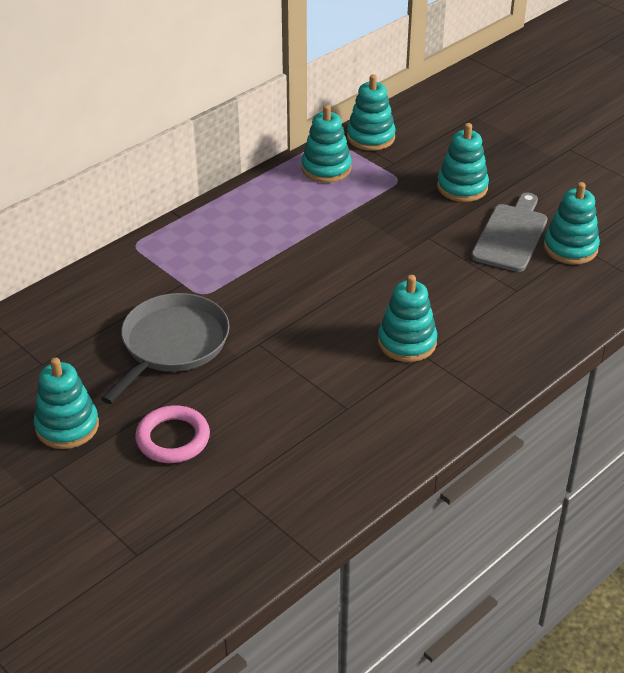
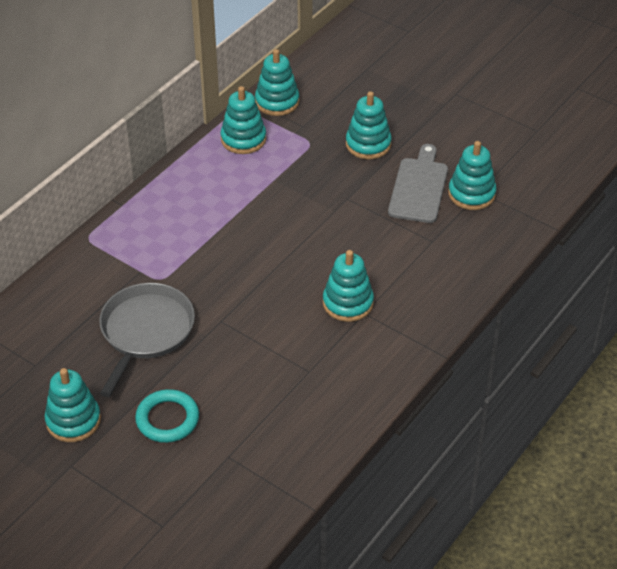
camera: 10 degrees left, 5 degrees up
(173, 438) = (167, 419): pink ring -> turquoise ring

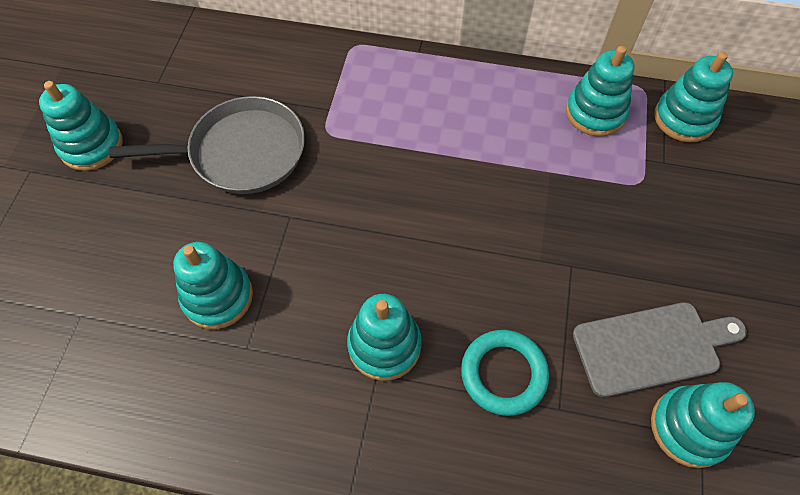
camera: 65 degrees right, 15 degrees up
(167, 419) = (119, 229): turquoise ring -> turquoise ring (503, 374)
(368, 144) = (687, 249): turquoise stacking toy -> turquoise stacking toy (218, 297)

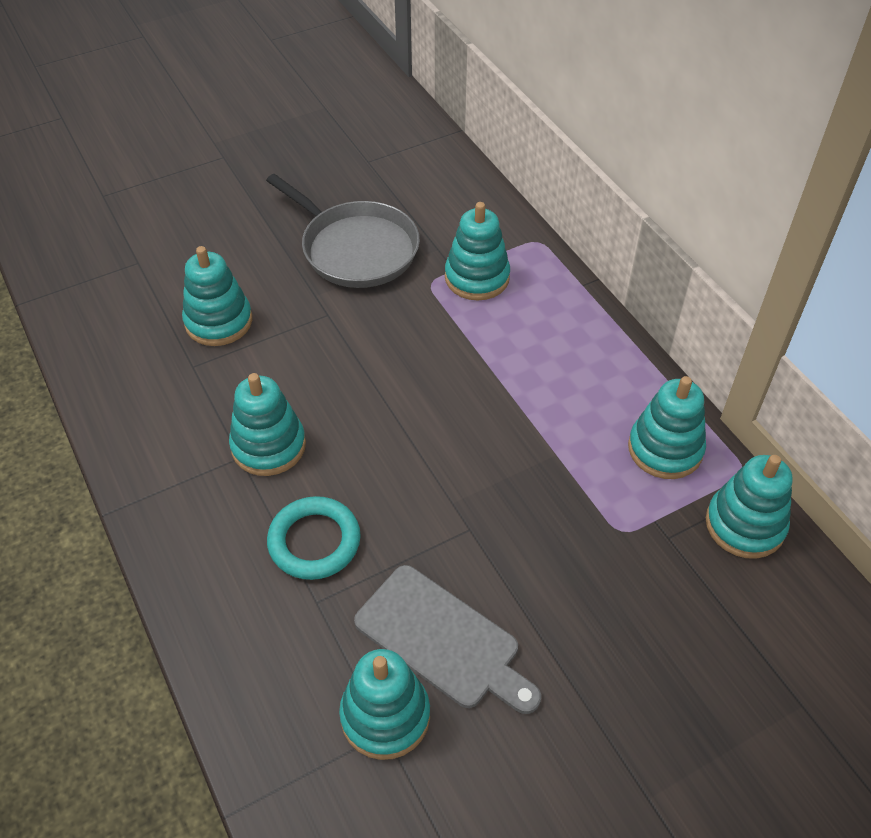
camera: 50 degrees right, 10 degrees down
(91, 146) = (275, 170): turquoise stacking toy -> turquoise stacking toy (477, 278)

